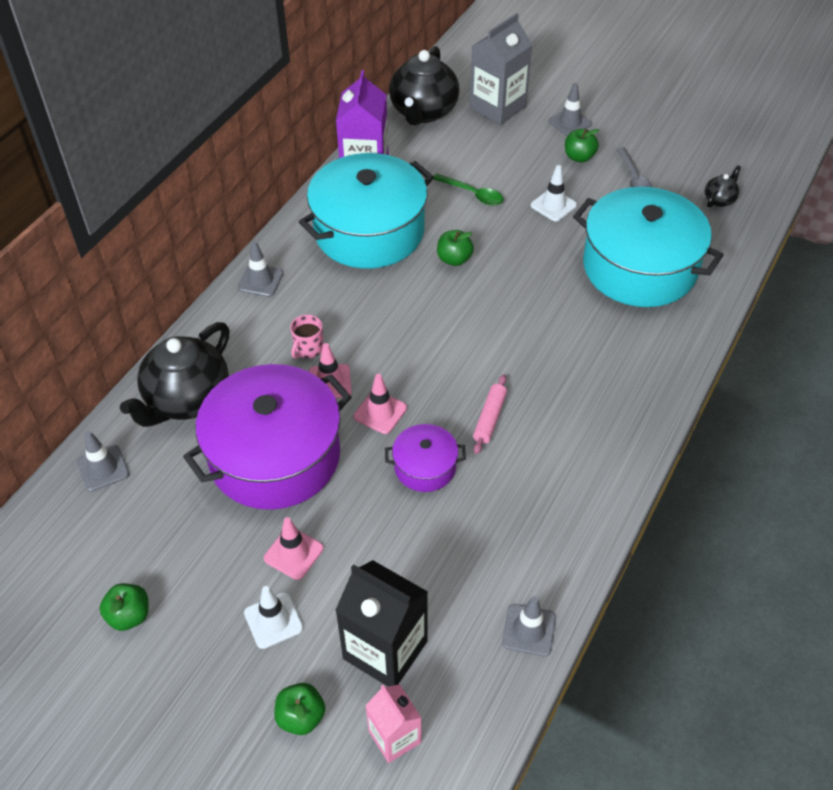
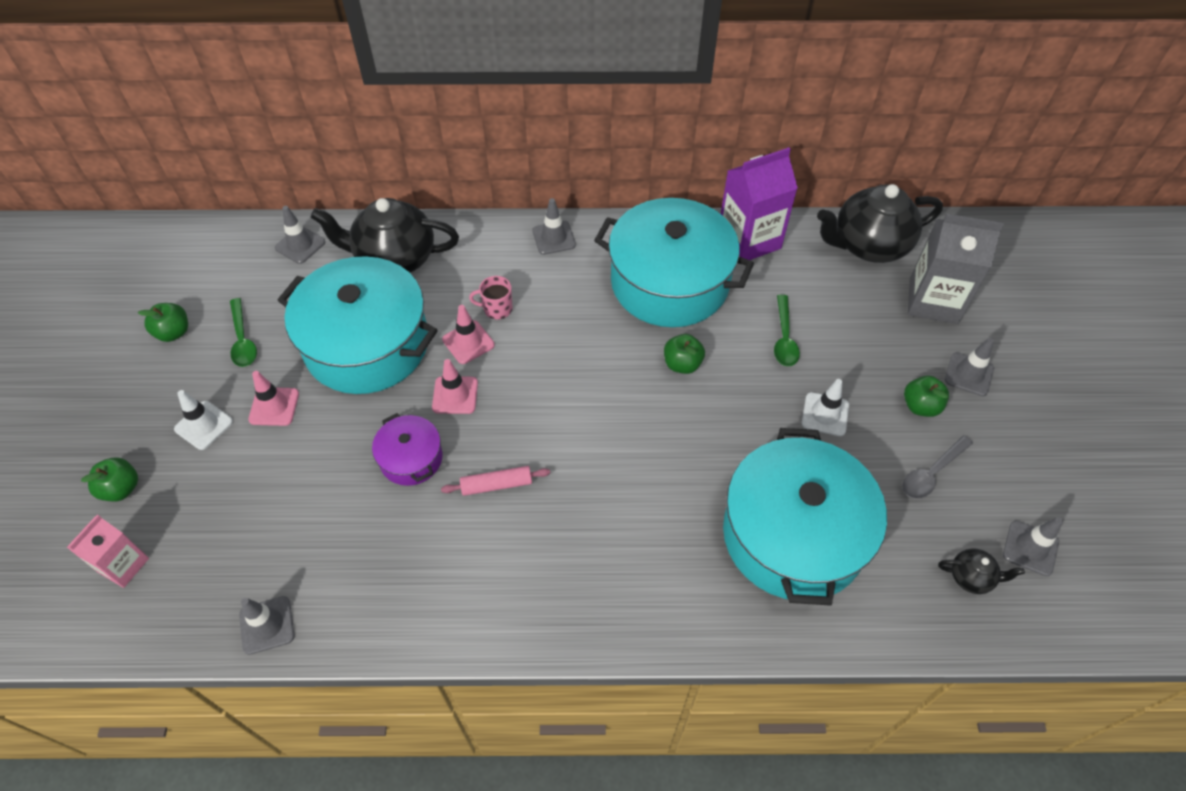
camera: 60 degrees right, 5 degrees up
(190, 555) = (243, 340): none -> green spoon
(275, 456) = (367, 344): purple pot -> turquoise pot
(385, 650) = (204, 518): black carton -> none
(714, 164) = (1030, 548): none -> grey traffic cone

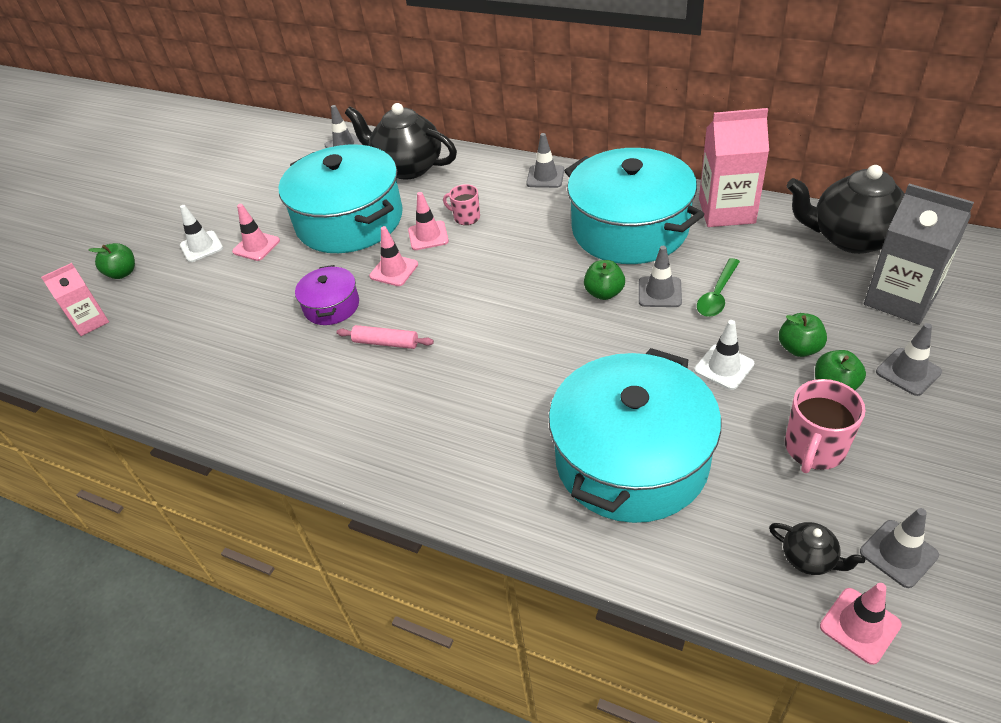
camera: 30 degrees right, 10 degrees down
(173, 332) = (221, 184): green apple -> green apple (799, 348)
(243, 340) = (264, 199): green spoon -> none
(267, 625) = (154, 390): grey traffic cone -> grey traffic cone (659, 292)
(749, 240) = (726, 211): purple carton -> pink carton
(931, 473) = (814, 449): grey spoon -> pink mug
(1030, 622) = (860, 625): none -> pink traffic cone

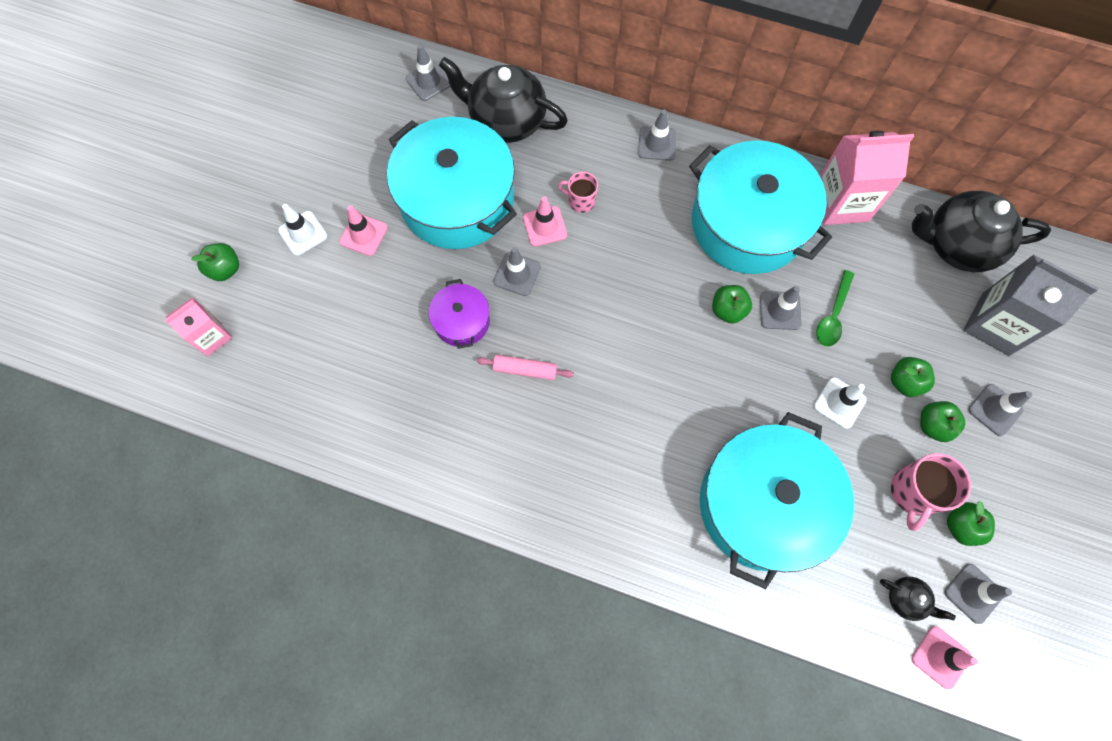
camera: 10 degrees left, 25 degrees up
(394, 270) = (517, 274): pink traffic cone -> grey traffic cone
(876, 483) = (961, 526): none -> green apple

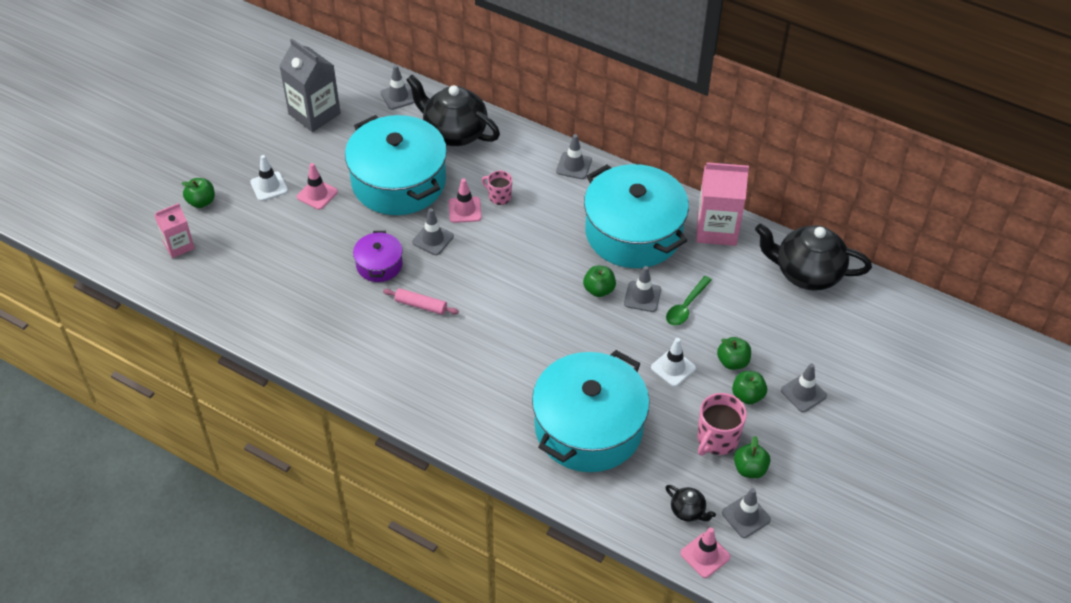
camera: 10 degrees right, 20 degrees down
(995, 324) = (822, 333): grey carton -> grey carton (314, 114)

